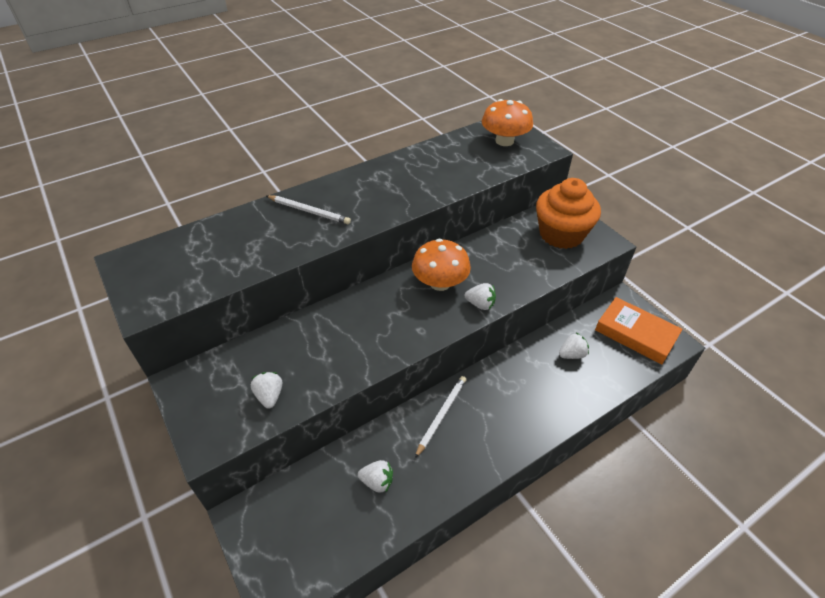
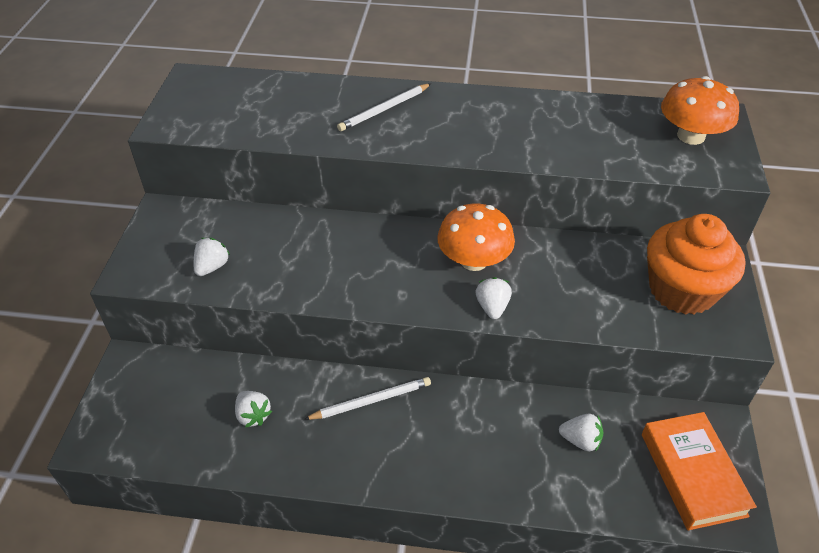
camera: 40 degrees right, 0 degrees up
(309, 211) = (384, 109): white pencil -> white pencil turned 75 degrees clockwise
(480, 304) = (492, 307): white strawberry -> white strawberry turned 150 degrees counterclockwise

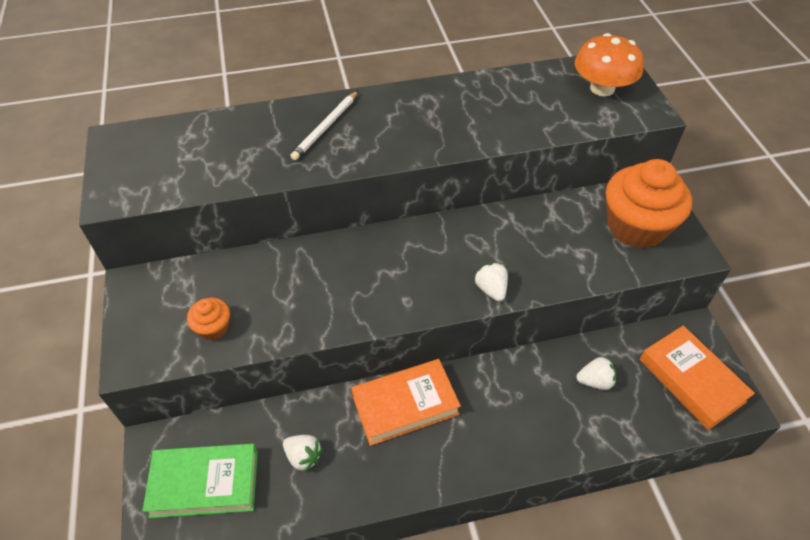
camera: 20 degrees left, 5 degrees up
(155, 409) = (205, 483): none -> green book
(212, 267) = (213, 328): white strawberry -> orange cupcake
(371, 400) = (405, 405): white pencil -> orange book
(474, 260) = (455, 249): orange mushroom -> none

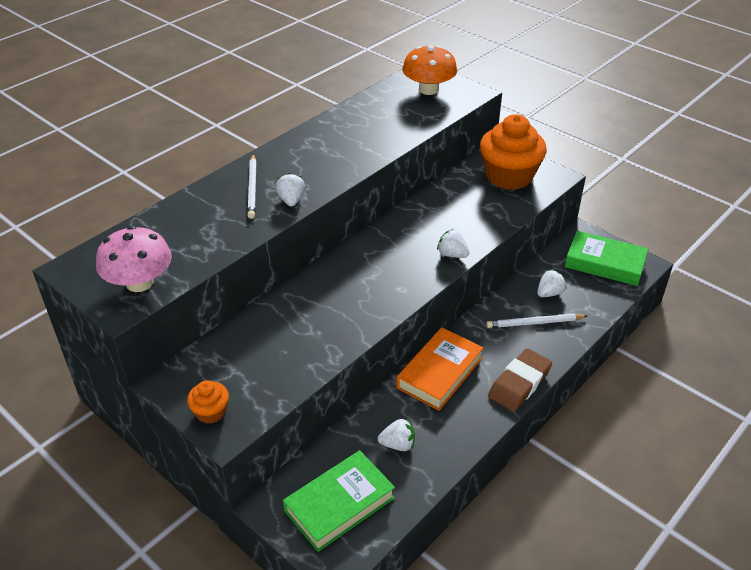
camera: 35 degrees left, 10 degrees down
(147, 180) = (139, 283): none -> pink mushroom
(213, 328) = (271, 376): orange cupcake -> orange cupcake (211, 412)
(346, 157) = (291, 200): none -> white strawberry
(473, 466) = (519, 383): none -> brown eraser
(548, 406) = (534, 323): none -> white pencil
(691, 380) = (605, 263): orange book -> green book

